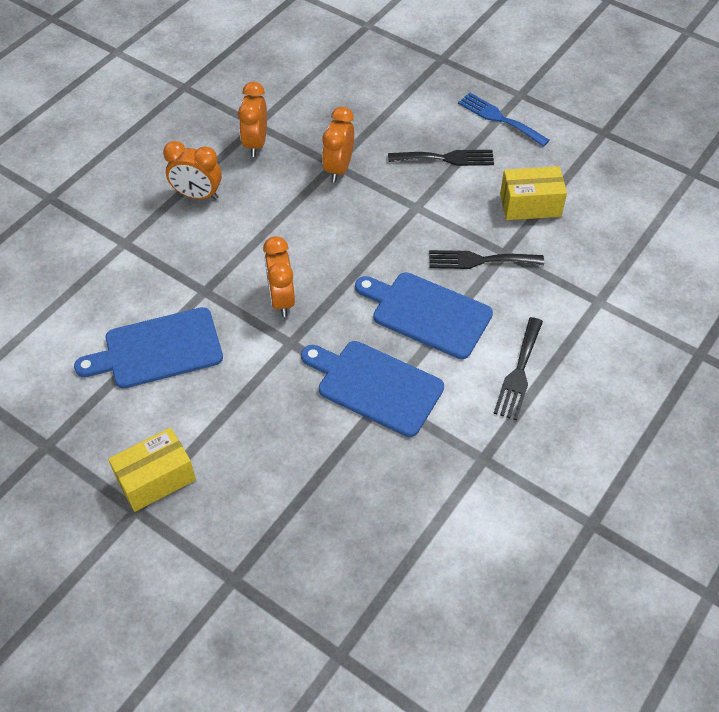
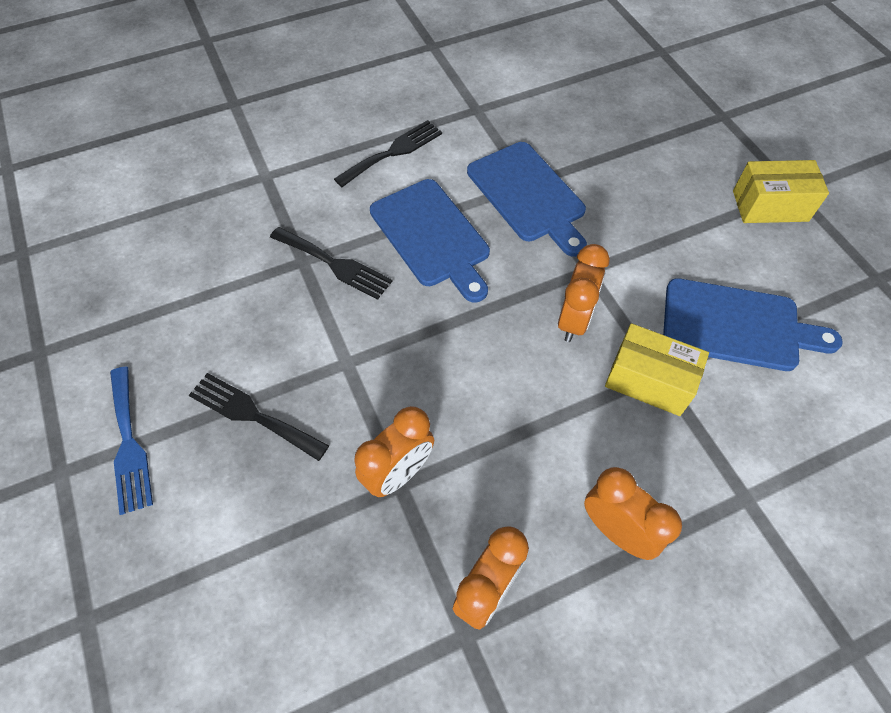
camera: 150 degrees left, 5 degrees up
(530, 205) = (222, 300): yellow box -> yellow box (649, 381)

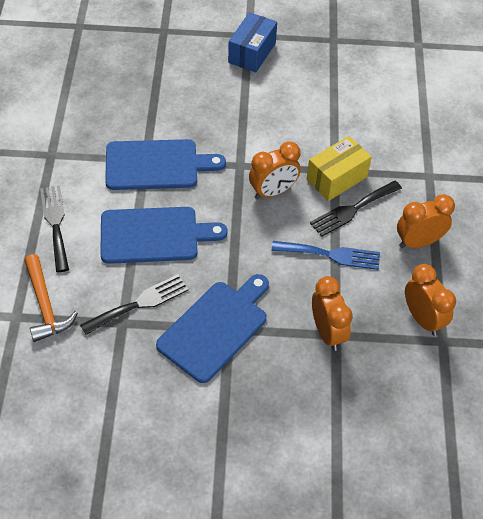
camera: 65 degrees left, 5 degrees down
(129, 444) = (217, 487): blue fork -> blue fork (331, 255)
(253, 414) = (238, 400): black fork -> black fork (352, 209)
(290, 190) = (45, 305): none -> orange hammer
(574, 320) = (273, 191): orange clock -> orange clock turned 105 degrees clockwise
(737, 326) = (325, 118): blue cutting board -> blue cutting board (216, 328)
(770, 206) = (252, 53): yellow box -> blue box

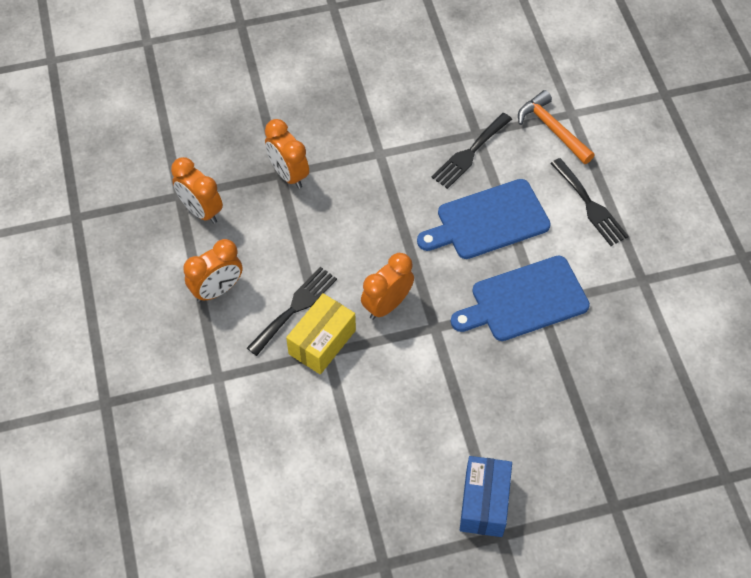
camera: 165 degrees right, 5 degrees up
(216, 328) = (391, 151): blue cutting board -> none
(331, 255) = (305, 250): blue fork -> none

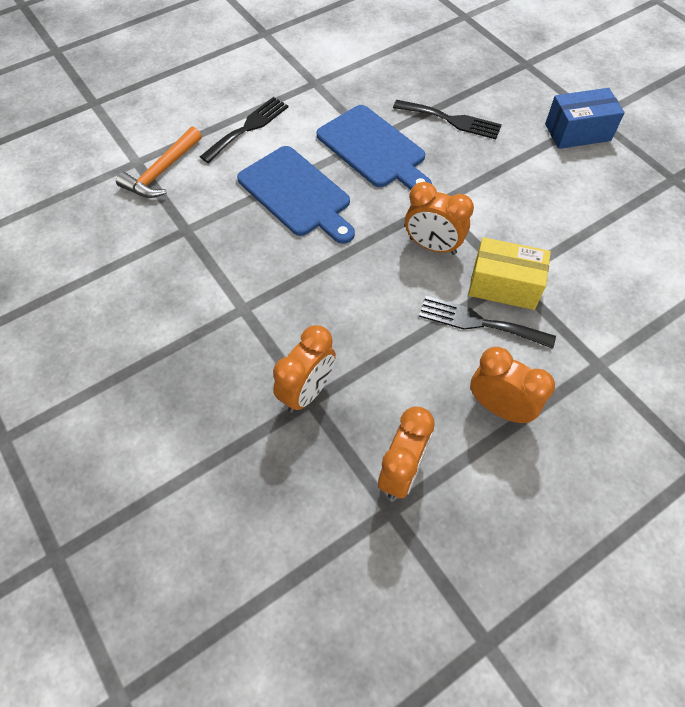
camera: 110 degrees left, 0 degrees up
(470, 153) = (215, 229): black fork -> black fork (451, 120)

